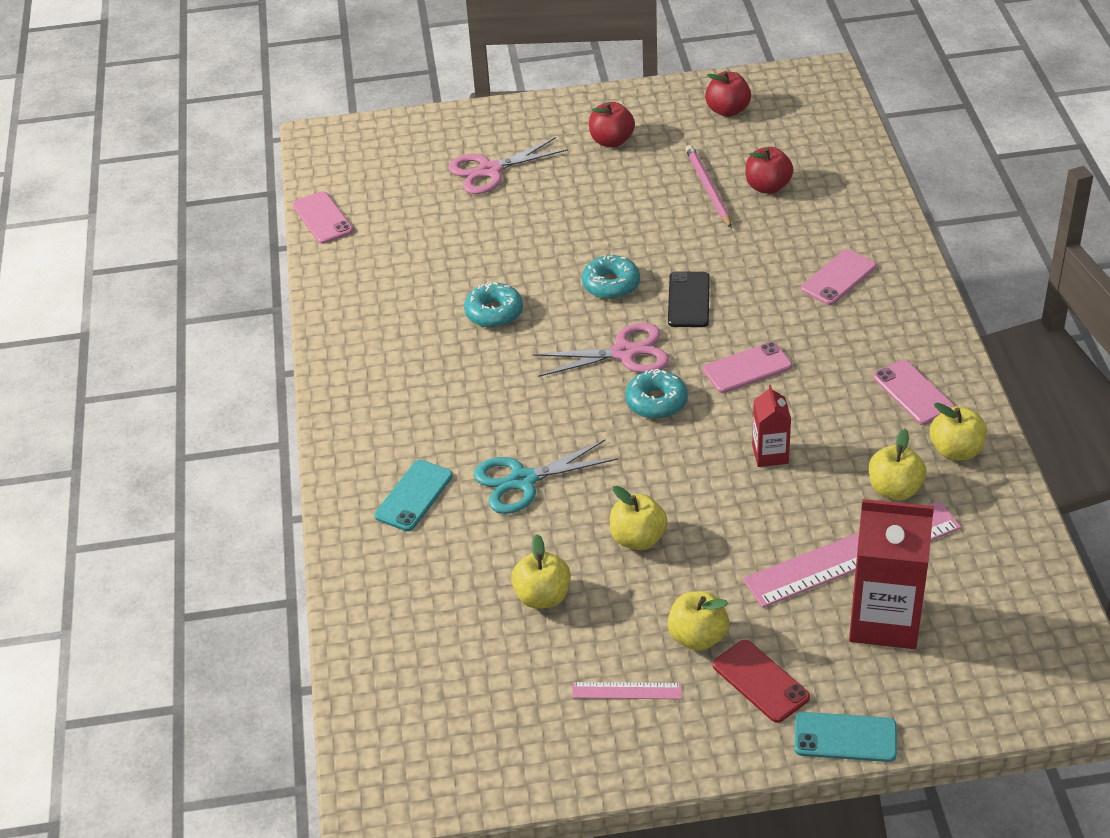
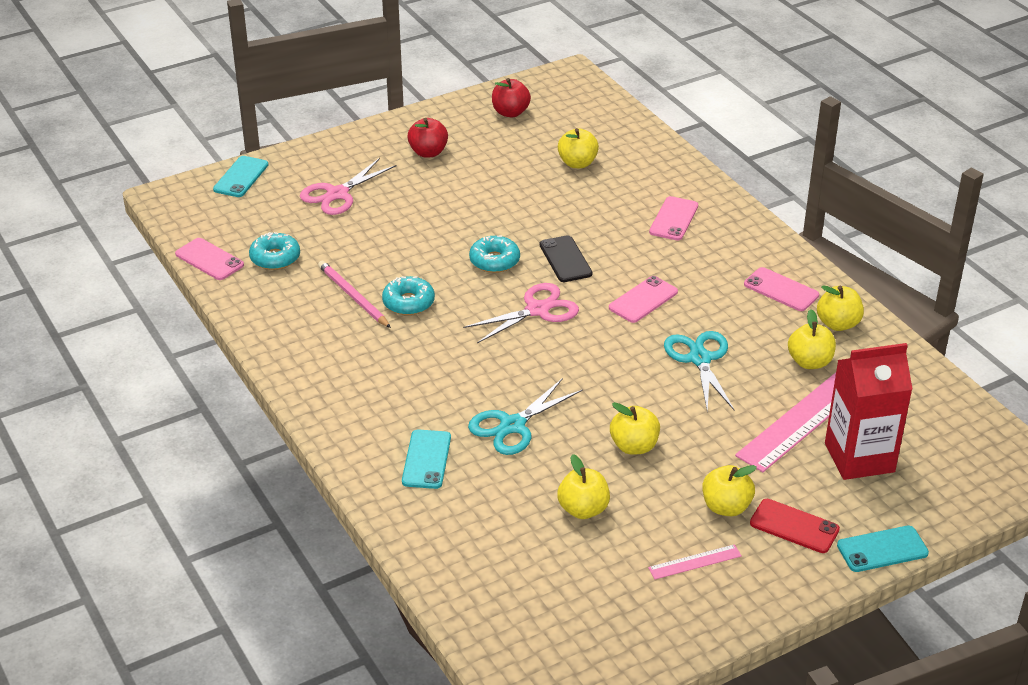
camera: 25 degrees left, 5 degrees down
(403, 131) = (241, 177): none -> turquoise phone
(656, 402) = (586, 341): turquoise donut -> turquoise donut (275, 258)
(708, 188) = (530, 173): pink pencil -> pink pencil (353, 297)
(767, 187) = (577, 163): red apple -> yellow apple
(770, 454) = (700, 359): red carton -> turquoise scissors

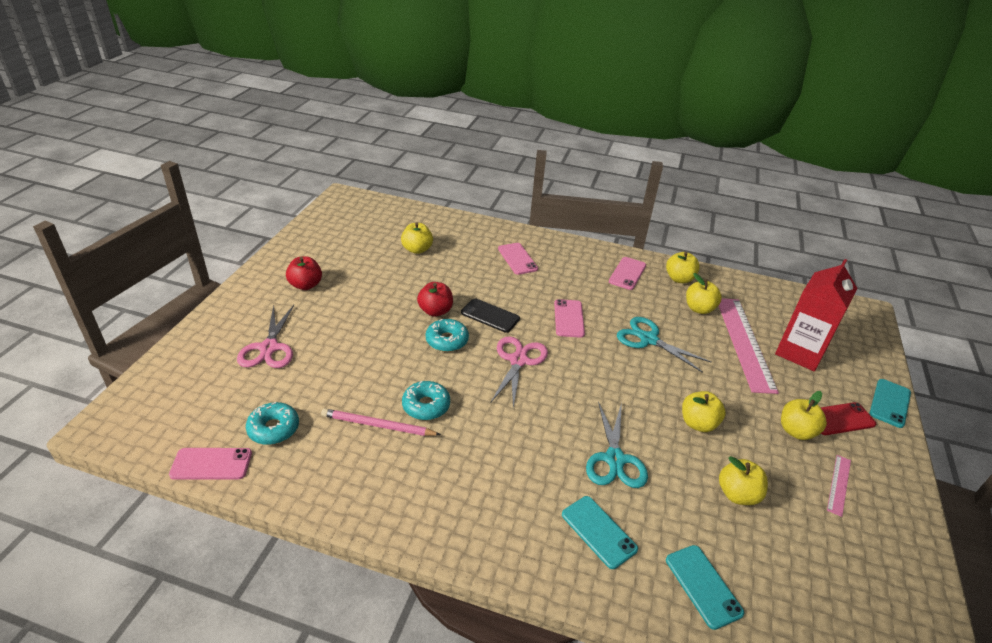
camera: 45 degrees left, 0 degrees up
(241, 177) = (164, 373): turquoise phone -> turquoise phone (703, 586)
(510, 112) = (332, 235): red apple -> red apple (435, 311)
(781, 290) = (627, 273): pink phone -> pink phone turned 60 degrees counterclockwise

